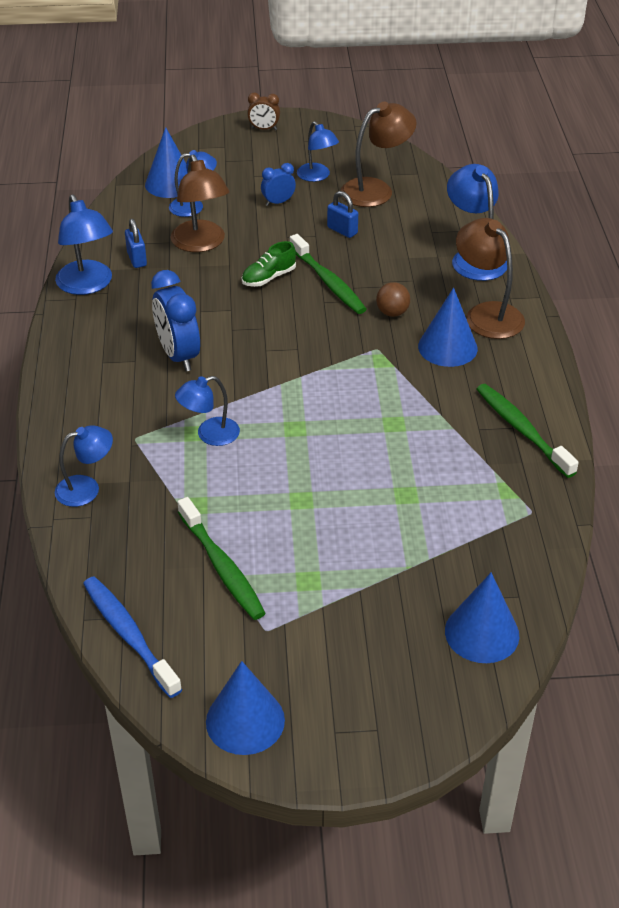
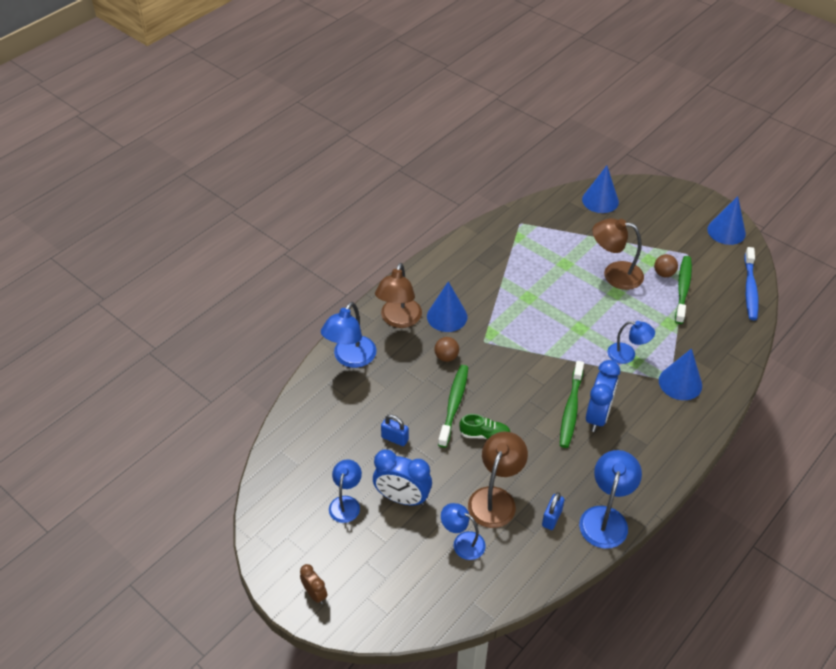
camera: 135 degrees left, 5 degrees up
(86, 488) = (718, 369): blue lamp -> none
(170, 183) = (454, 584): blue cone -> blue cone (680, 383)
(268, 572) = (663, 273): none -> brown ball
(278, 202) = (402, 498): blue clock -> blue clock, size x1.83
(342, 230) = (395, 438): blue padlock -> blue padlock turned 60 degrees counterclockwise
(376, 189) = (327, 457): brown lamp -> brown lamp (614, 274)
(522, 430) = (473, 255): green toothbrush -> green toothbrush (571, 409)

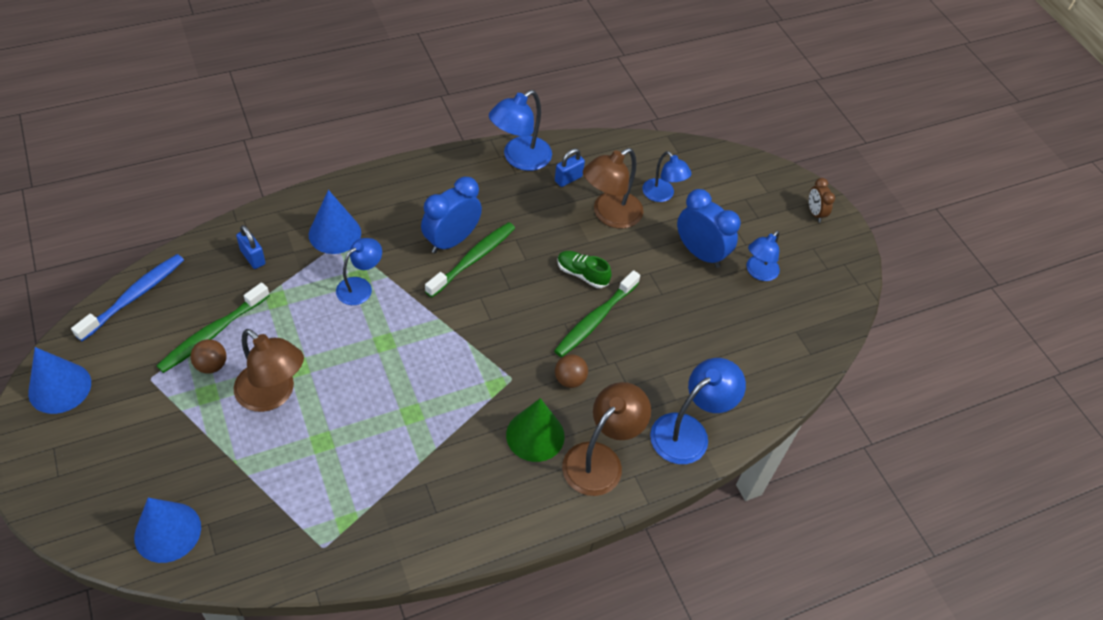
camera: 160 degrees left, 5 degrees up
(395, 438) = (680, 312): blue padlock -> blue padlock (253, 257)
(447, 316) = (535, 435): blue cone -> green cone
(627, 355) = (360, 287): blue lamp -> blue lamp turned 90 degrees clockwise

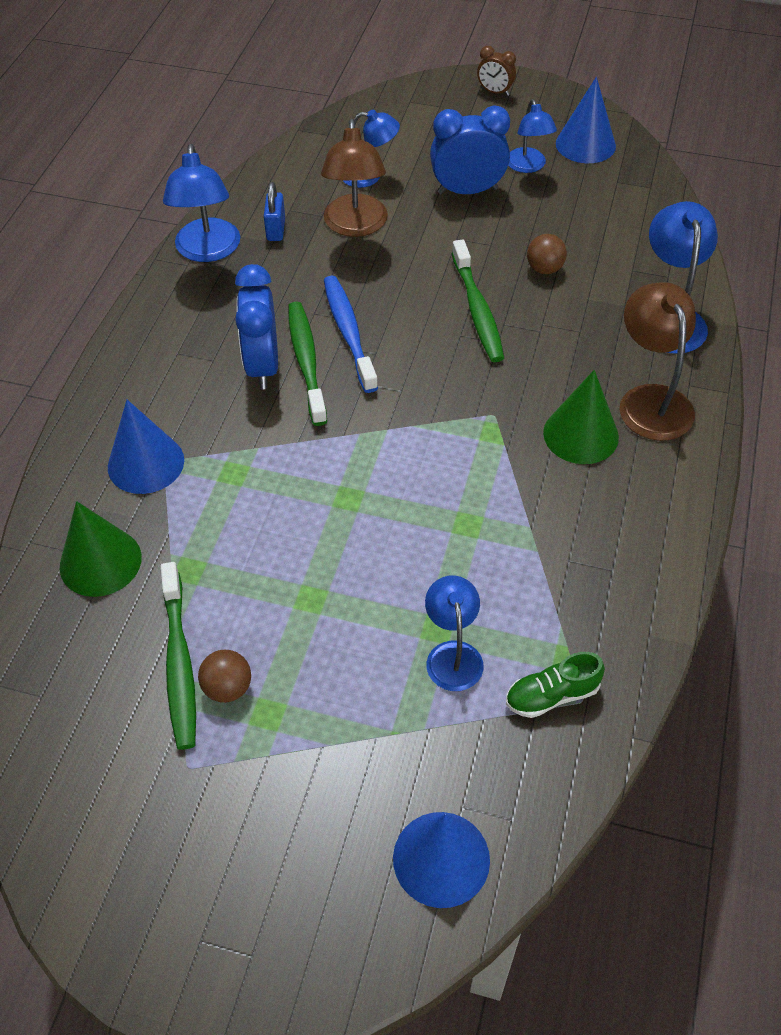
camera: 45 degrees left, 0 degrees up
(60, 387) = (106, 886): blue cone -> blue cone (585, 144)
(134, 296) = (35, 723): blue toothbrush -> blue toothbrush (348, 332)
(253, 257) = (100, 562): blue padlock -> green cone
(273, 395) = (329, 644): brown lamp -> none
(360, 287) = (248, 480): blue lamp -> blue lamp (452, 654)
(569, 379) = (534, 370): brown ball -> brown ball (544, 269)
(582, 274) = (411, 288): green shoe -> green shoe (551, 695)

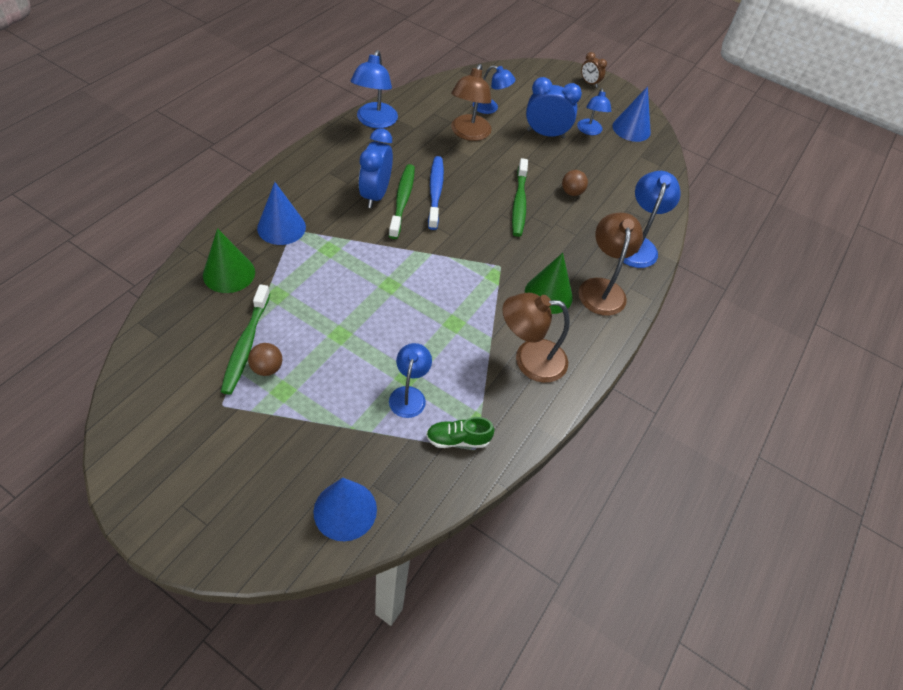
camera: 10 degrees right, 0 degrees up
(276, 229) = (420, 121): blue padlock -> none
(598, 541) = (529, 359): none -> brown lamp

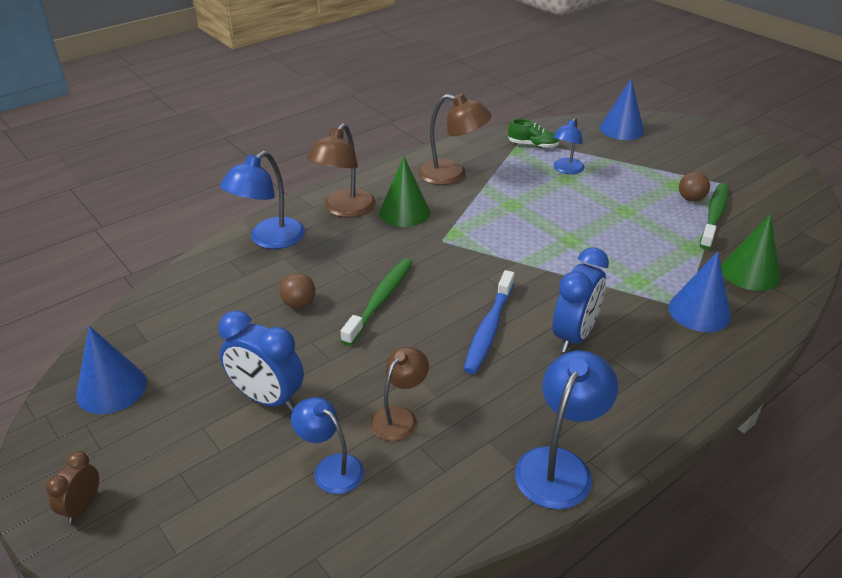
camera: 155 degrees left, 15 degrees down
(402, 200) = (538, 324): green toothbrush -> none
(468, 134) = (399, 416): brown lamp -> brown lamp, size x0.65
(589, 83) = (83, 507): brown clock -> brown clock turned 135 degrees counterclockwise
(589, 131) = (187, 394): blue lamp -> none

